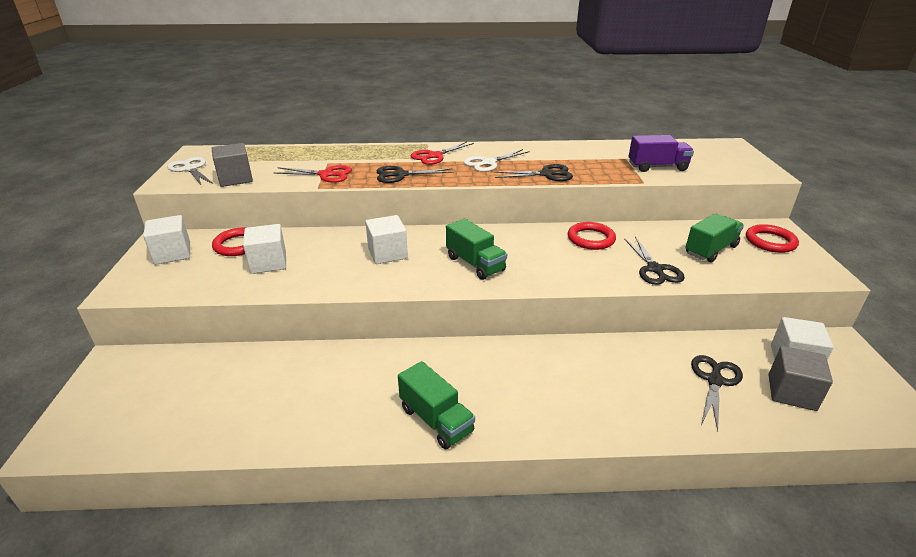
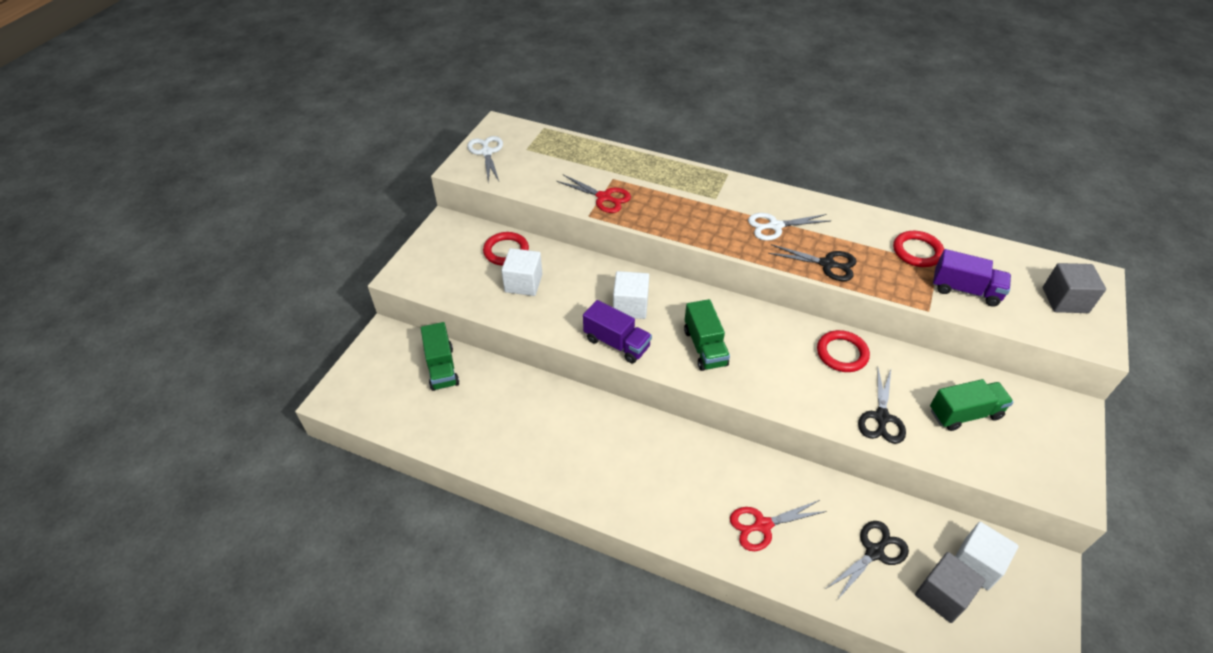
camera: 25 degrees right, 15 degrees up
(172, 254) = (450, 245): white cube -> none
(235, 179) = (521, 179): grey cube -> grey cube (1065, 300)
(390, 282) = (616, 343): none -> purple truck
(400, 175) = (674, 219): black scissors -> none
(434, 156) = (724, 197): red scissors -> red scissors (762, 525)
(436, 420) = (604, 489): green truck -> green truck (442, 368)
(770, 241) = (1046, 426): red ring -> red ring (917, 251)

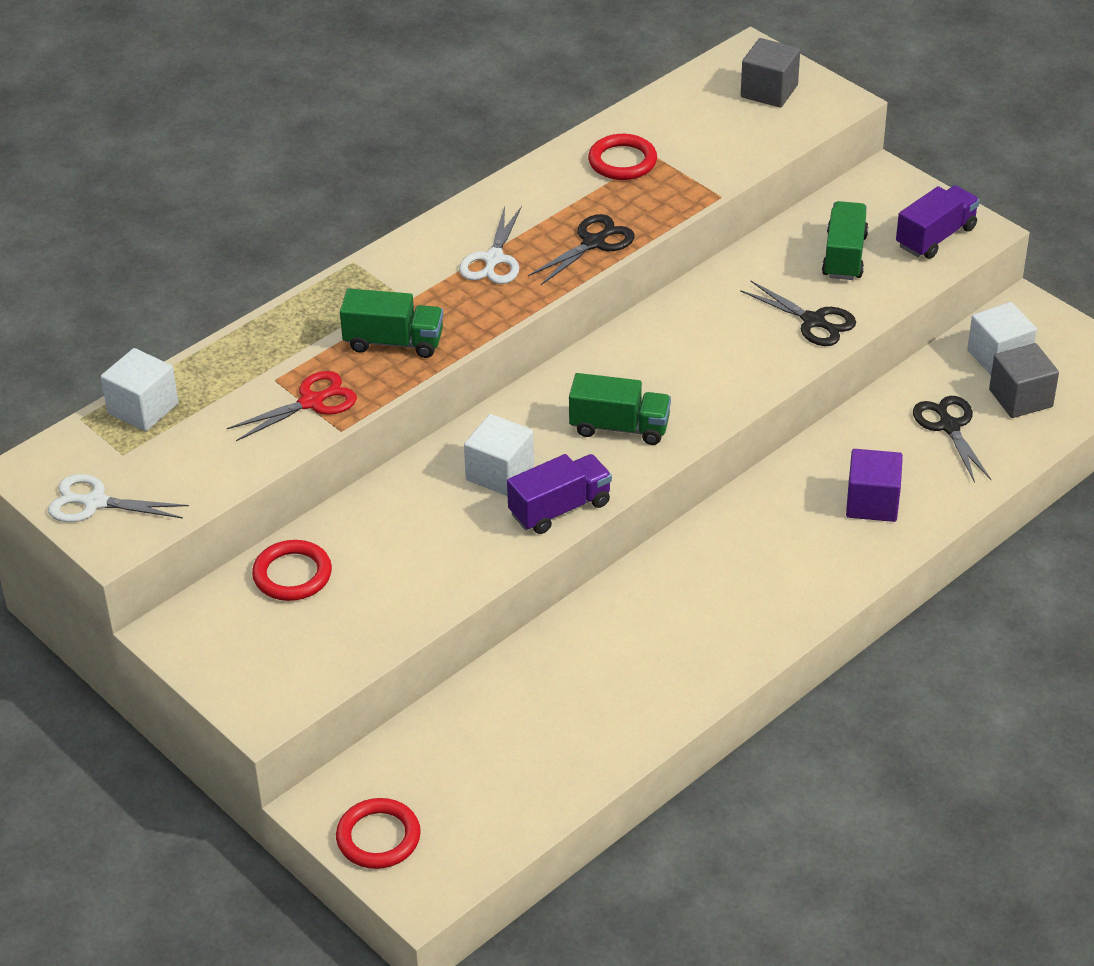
camera: 65 degrees left, 5 degrees down
(442, 368) = (437, 748): green truck -> green truck (393, 342)
(523, 283) = (378, 573): white cube -> white cube (143, 408)
(762, 525) = (872, 503): red scissors -> purple cube
(842, 353) = (703, 312): red ring -> red ring (378, 837)
(965, 290) = (708, 154): purple truck -> purple truck (935, 237)

